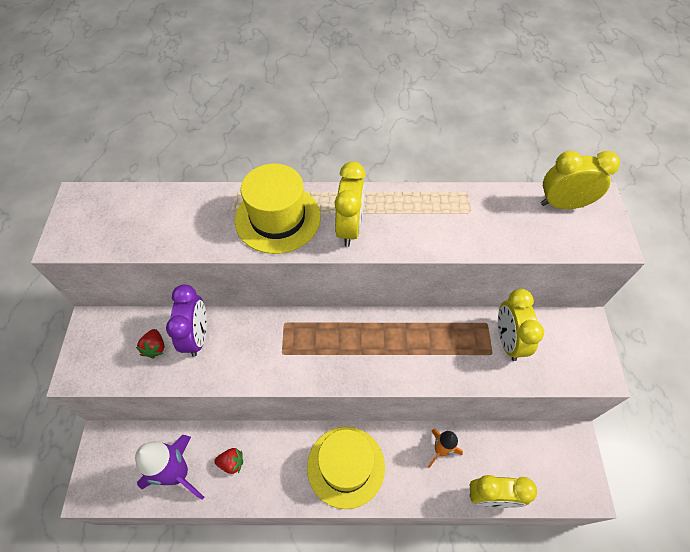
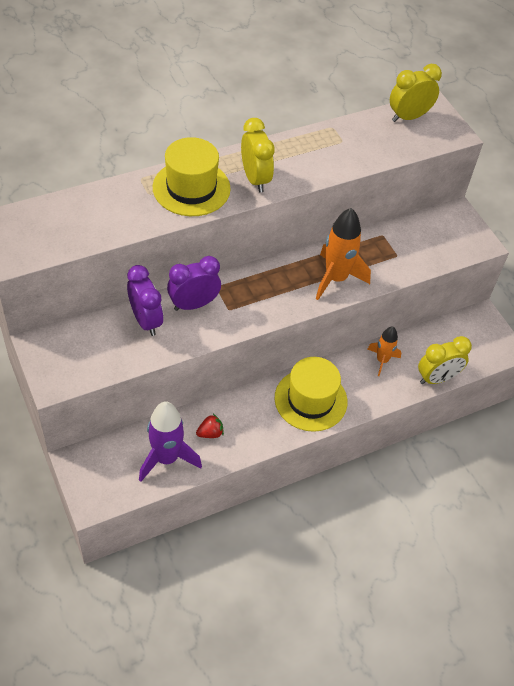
camera: 30 degrees left, 5 degrees down
(155, 348) = (113, 341): red strawberry -> none
(251, 335) = (193, 304): none -> purple clock
(410, 358) = (336, 278): none -> orange rocket
(508, 340) = (404, 242): yellow clock -> none

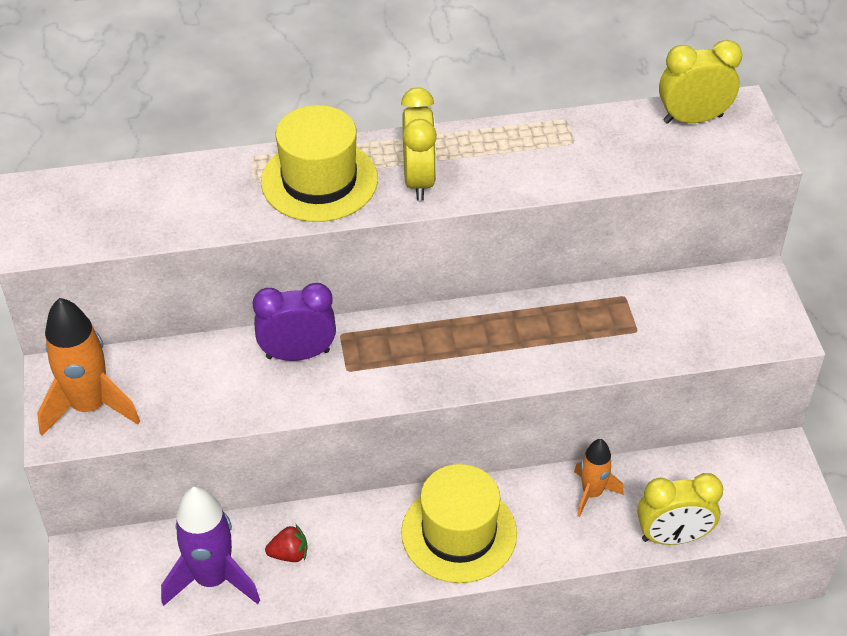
camera: 20 degrees right, 5 degrees down
(146, 321) = (220, 366): purple clock -> none
(336, 278) = (527, 350): orange rocket -> orange rocket (90, 406)

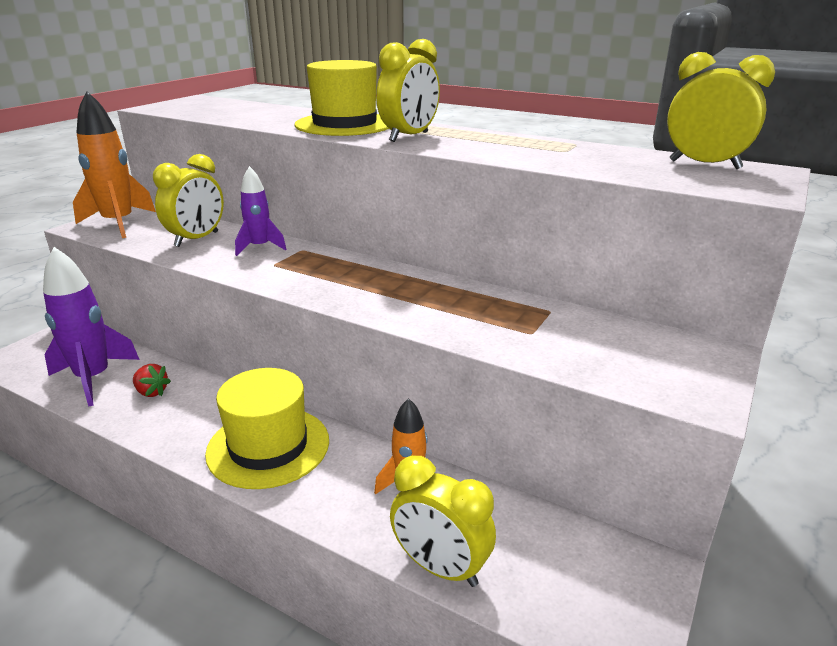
camera: 40 degrees right, 20 degrees down
(217, 379) = (197, 239): none -> yellow clock
(298, 354) = (260, 247): purple clock -> purple rocket

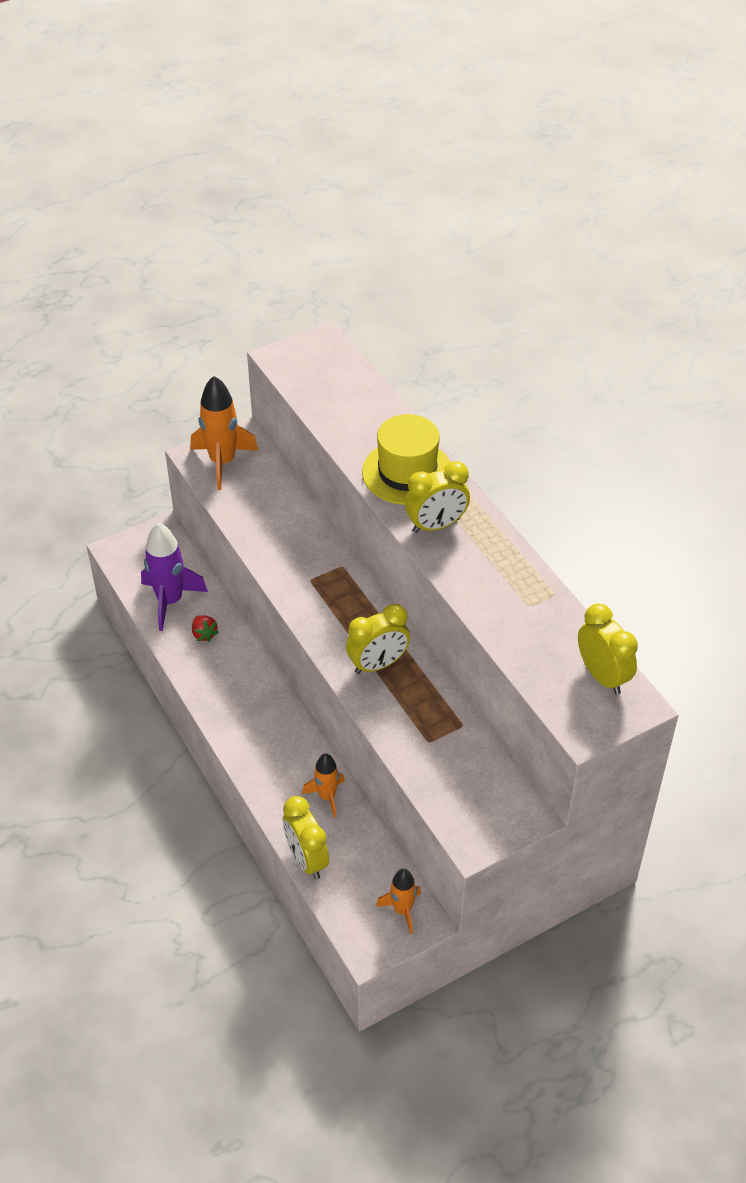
camera: 30 degrees right, 20 degrees up
(197, 239) = (271, 515): yellow clock -> yellow clock (378, 664)
(260, 247) = (312, 549): purple rocket -> none
(268, 446) = (258, 723): yellow hat -> none
(616, 570) = (402, 910): none -> orange rocket

